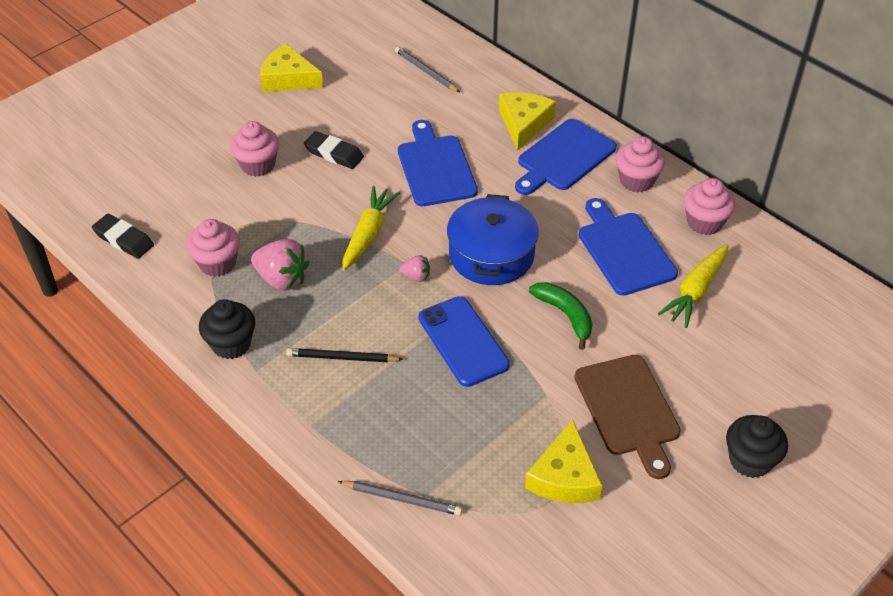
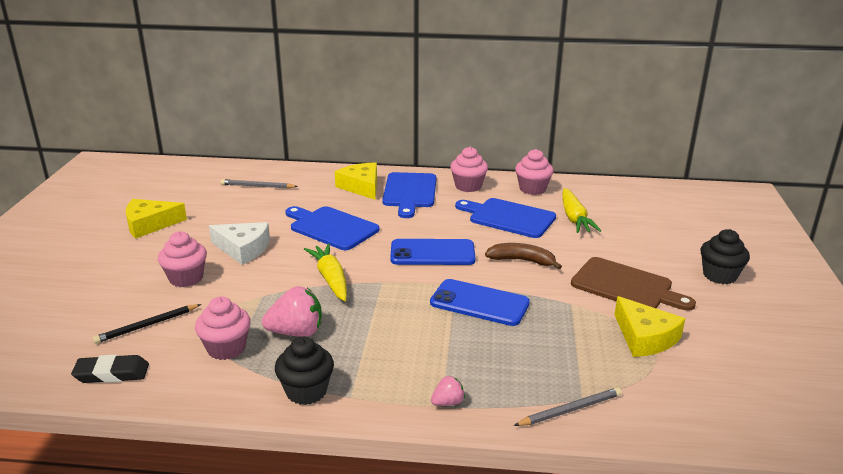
camera: 40 degrees left, 20 degrees down
(334, 154) = (243, 249): black eraser -> white cheese
(342, 358) = (408, 354): black pencil -> black pencil (147, 326)
(416, 276) = (398, 285): pink strawberry -> pink strawberry (448, 402)
(491, 255) = (432, 253): blue pot -> blue phone
(565, 315) = (522, 261): green banana -> brown banana

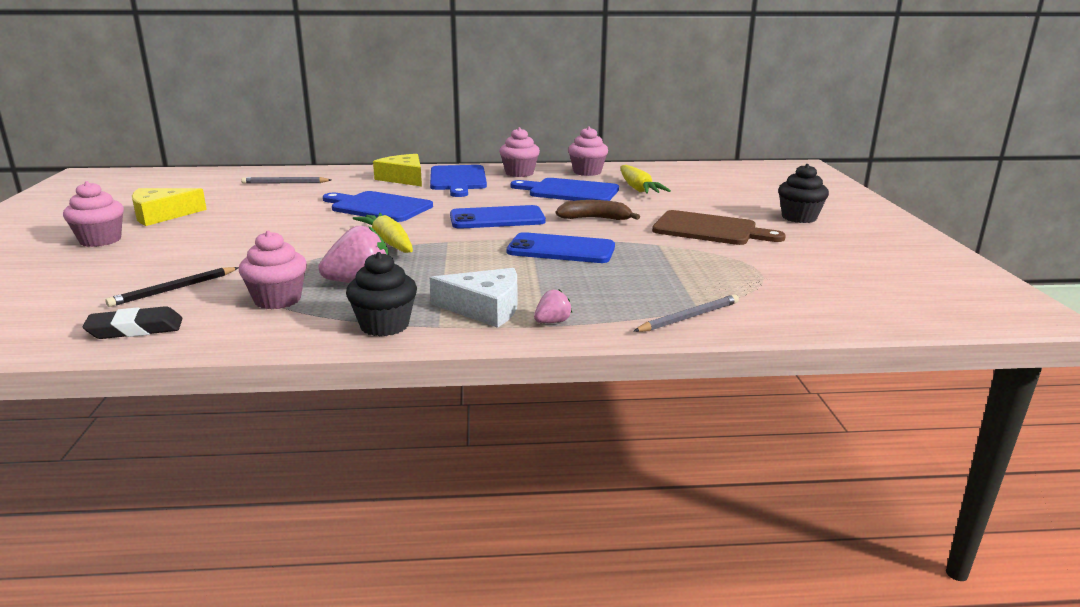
camera: 10 degrees left, 5 degrees down
(186, 278) = (215, 251): pink cupcake -> pink cupcake (100, 240)
(243, 249) = (280, 227): white cheese -> white cheese (485, 308)
(645, 337) = (744, 262): yellow cheese -> none

